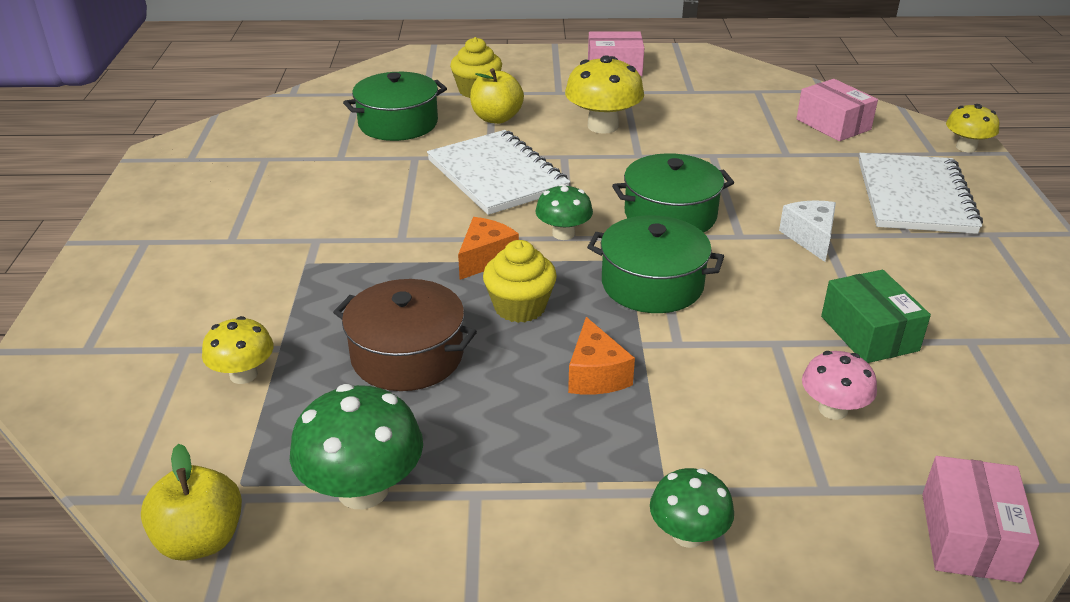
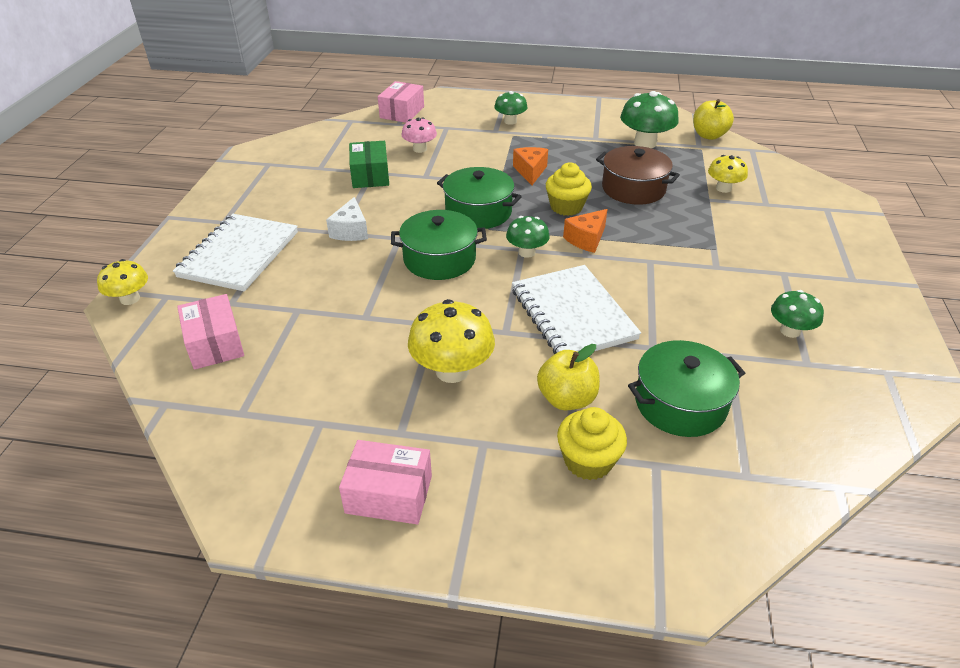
camera: 170 degrees left, 5 degrees up
(264, 182) = (790, 331): none -> green mushroom

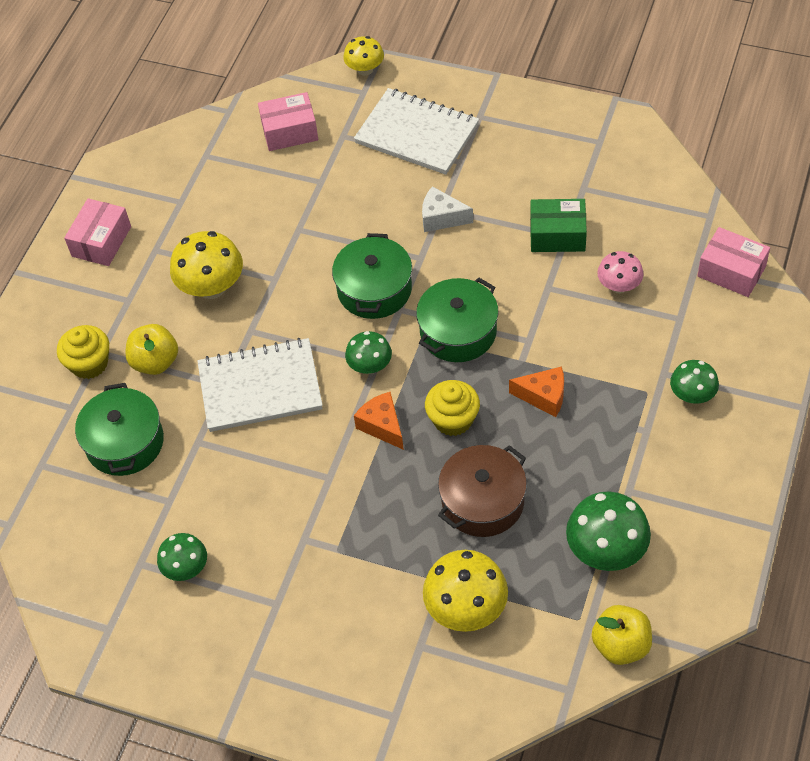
camera: 105 degrees right, 15 degrees up
(723, 188) = (466, 608): yellow mushroom -> yellow mushroom, size x1.63

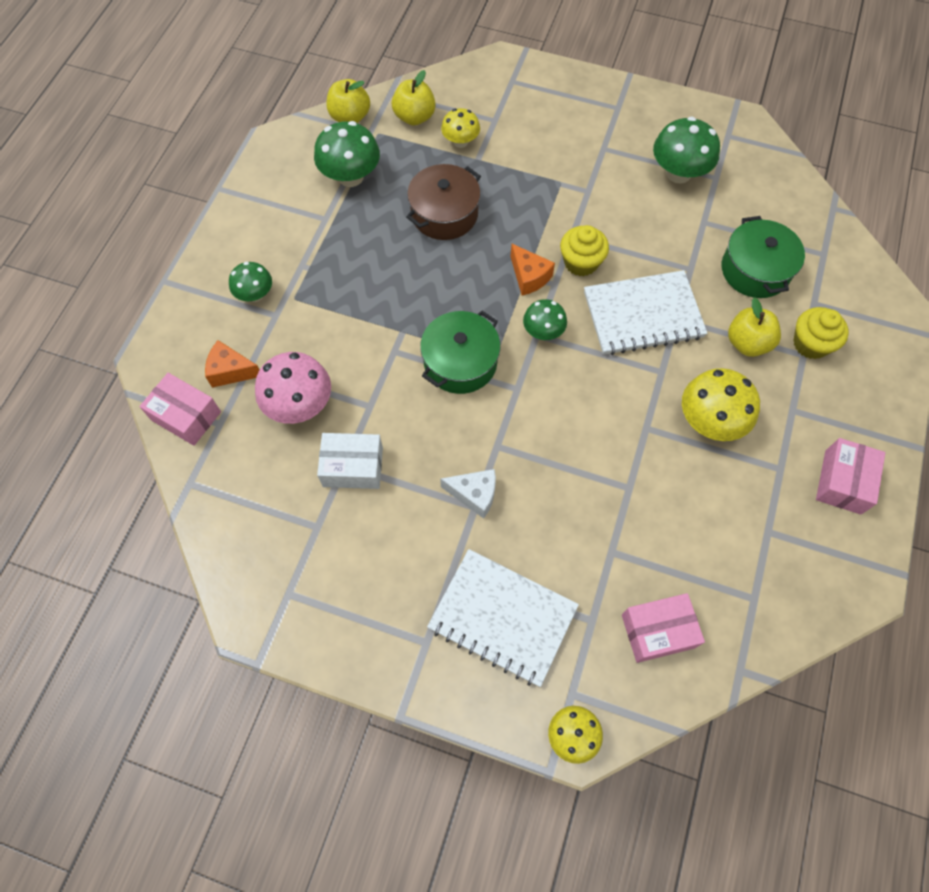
camera: 175 degrees right, 10 degrees up
(186, 568) = (678, 173): green mushroom -> green mushroom, size x1.63
(374, 289) = (543, 411): green pot -> none
(453, 419) = (467, 280): yellow cupcake -> yellow cupcake (581, 262)
(466, 608) = (460, 141): yellow mushroom -> yellow mushroom, size x0.61
(531, 647) = (414, 117): none -> yellow apple
(543, 396) = (386, 297): orange cheese -> orange cheese (231, 371)
(557, 235) = (353, 467): green box -> white box
(619, 286) = (299, 405): pink mushroom -> pink mushroom, size x1.63

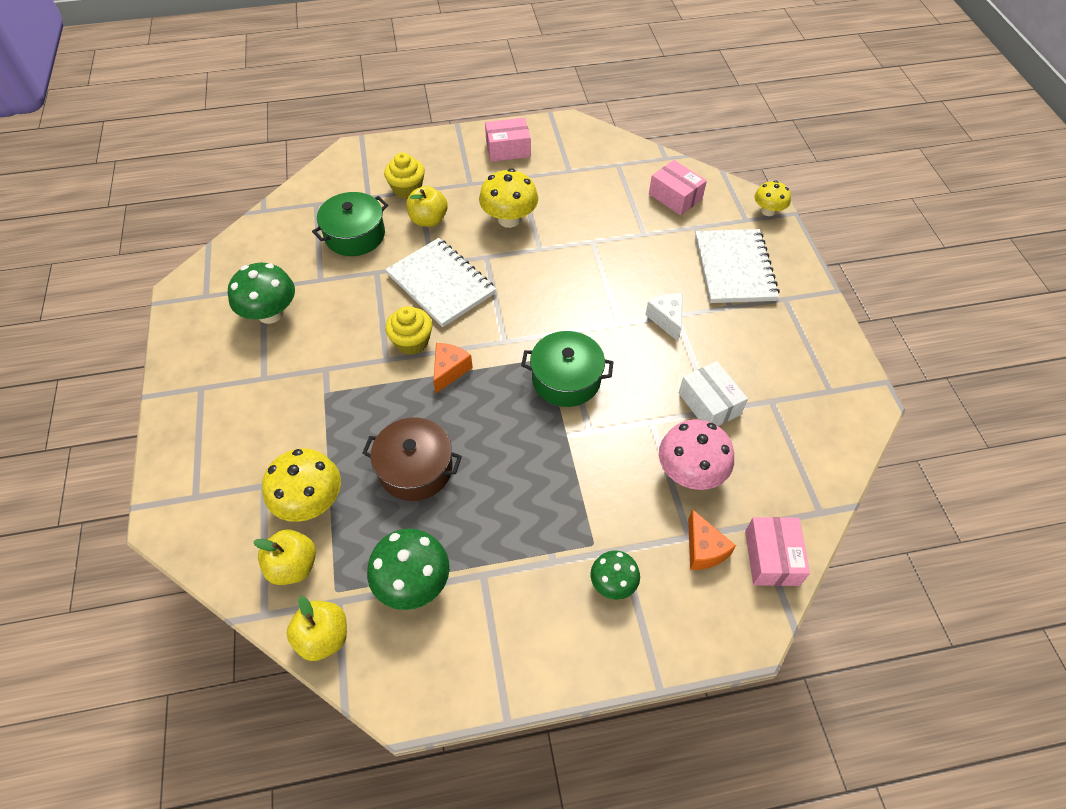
camera: 120 degrees left, 10 degrees down
(460, 141) = (310, 502): yellow mushroom -> yellow mushroom, size x1.63
(543, 331) = (499, 338): green mushroom -> none

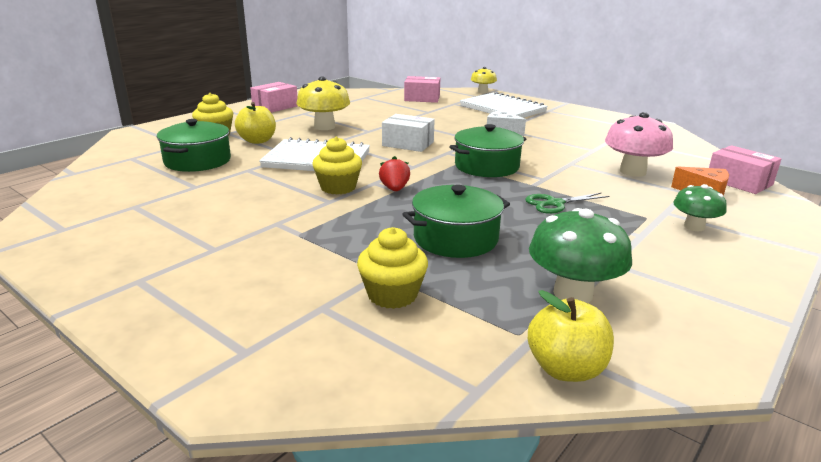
camera: 40 degrees left, 30 degrees down
(270, 313) = (165, 215): green mushroom -> none
(293, 566) = (448, 341): yellow apple -> none
(310, 502) = (392, 295): yellow mushroom -> yellow cupcake
(415, 468) = (455, 238): brown pot -> green pot
(449, 370) = (394, 189): orange cheese -> red strawberry
(546, 474) = (554, 203): none -> green scissors
(709, 404) = (587, 148): white box -> white box (408, 144)

